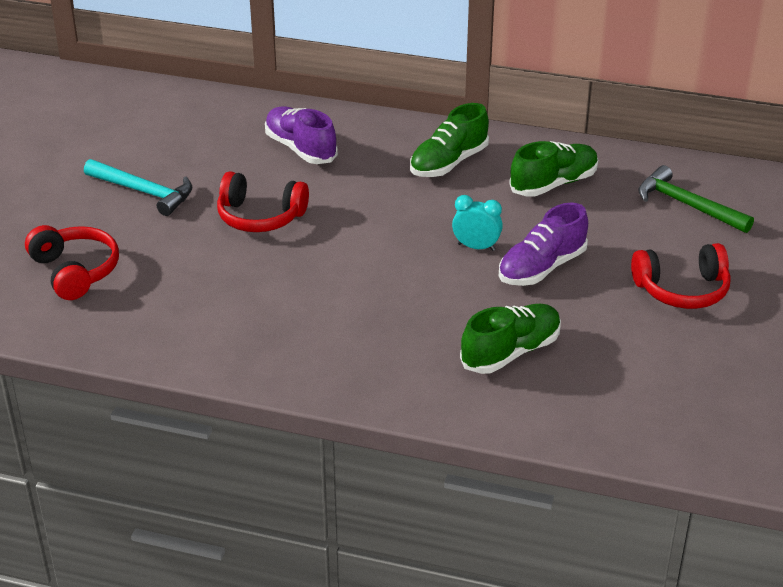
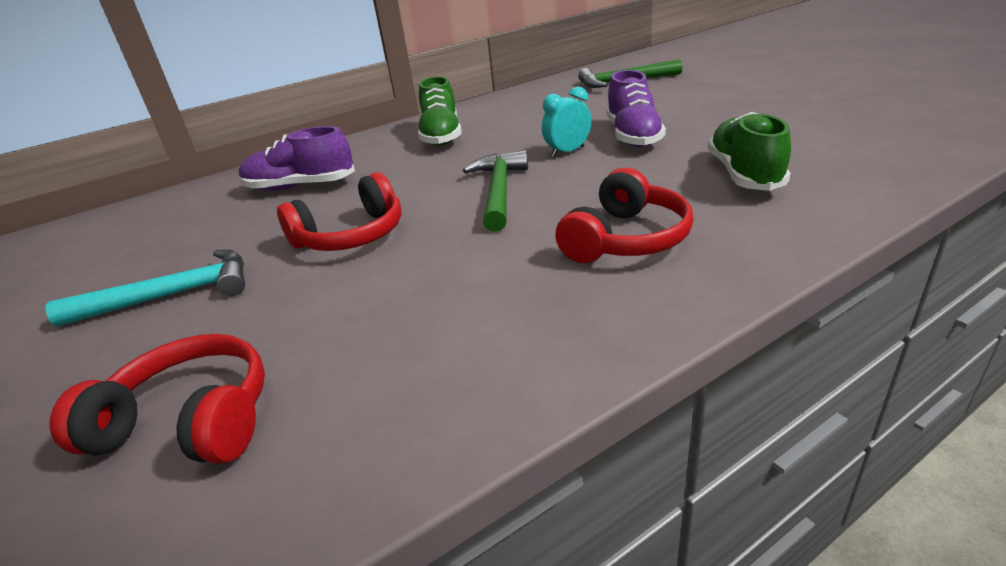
camera: 45 degrees left, 5 degrees down
(376, 247) = (499, 191): none -> green hammer
(554, 184) = (533, 110): green shoe -> none
(682, 290) = (724, 101): red headphones -> red headphones (625, 239)

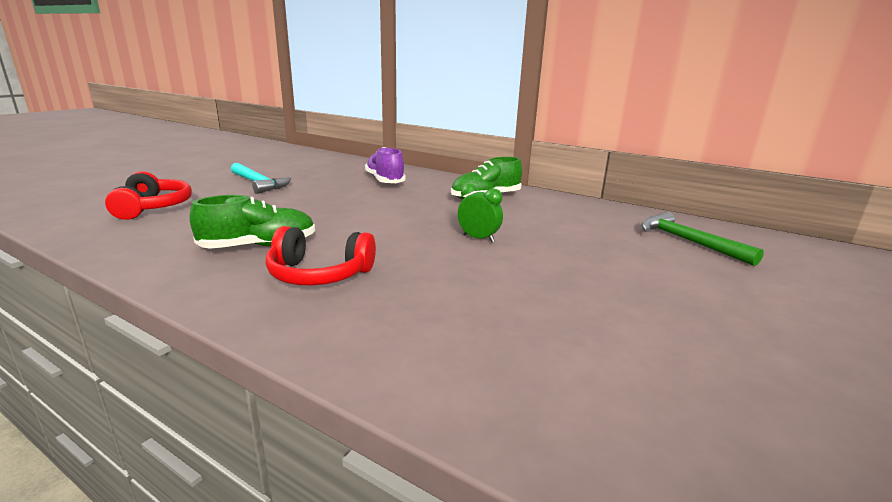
camera: 60 degrees right, 10 degrees down
(351, 235) = (321, 202): red headphones -> none
(499, 191) = (392, 227): green hammer -> none
(567, 152) = (478, 238): turquoise clock -> green clock
(633, 136) = (532, 259): purple shoe -> none
(744, 174) = (465, 316): green shoe -> green shoe (259, 246)

